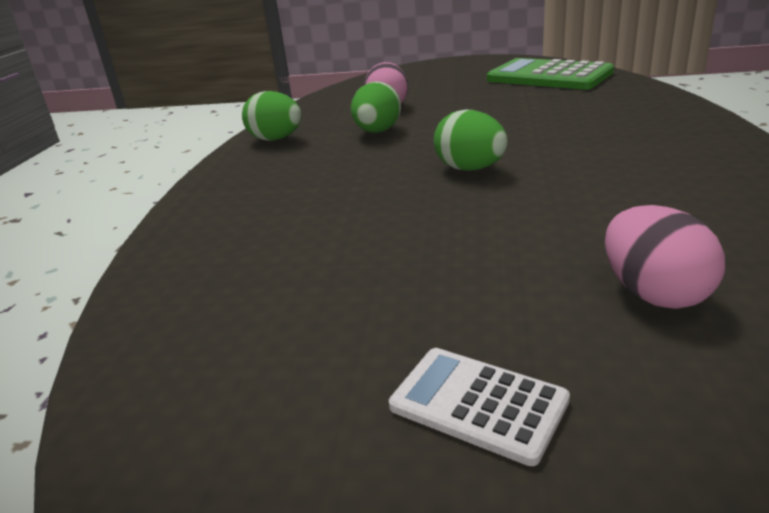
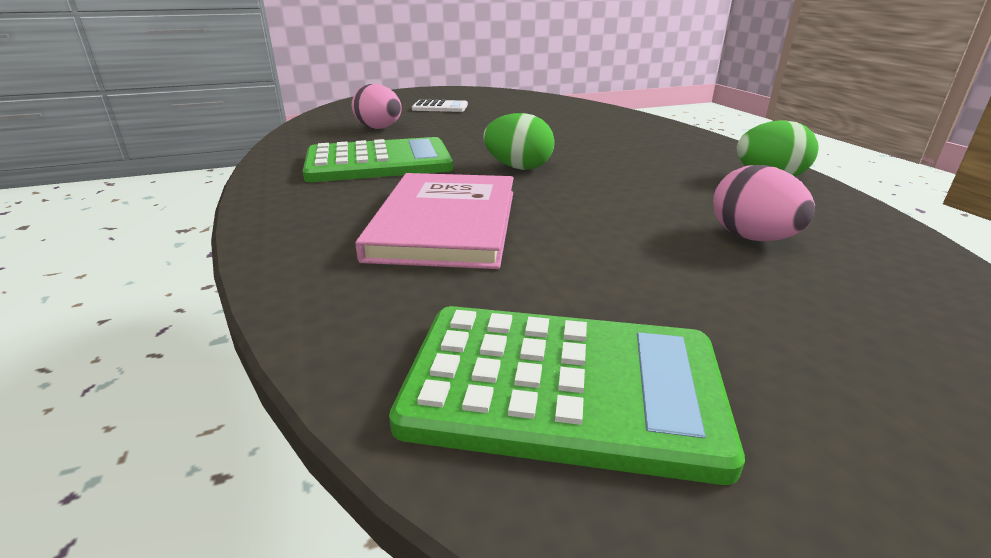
camera: 150 degrees right, 0 degrees up
(377, 132) = (675, 195): green egg -> none
(573, 125) = (446, 224): none -> pink book
(638, 194) = (378, 162): none -> green calculator

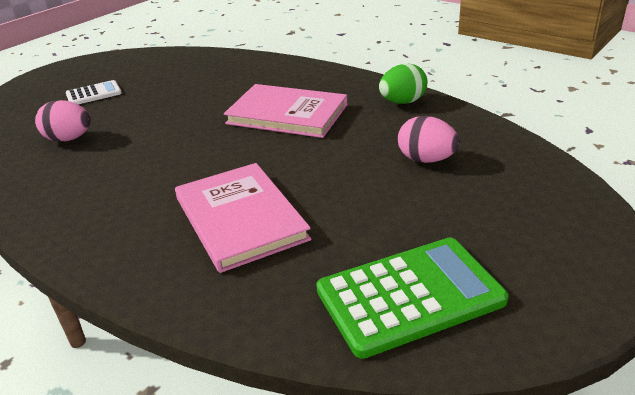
camera: 30 degrees left, 5 degrees up
(378, 162) = (119, 179): green calculator -> none
(518, 167) = (236, 147): green egg -> none
(606, 156) = (287, 114): none -> pink book

